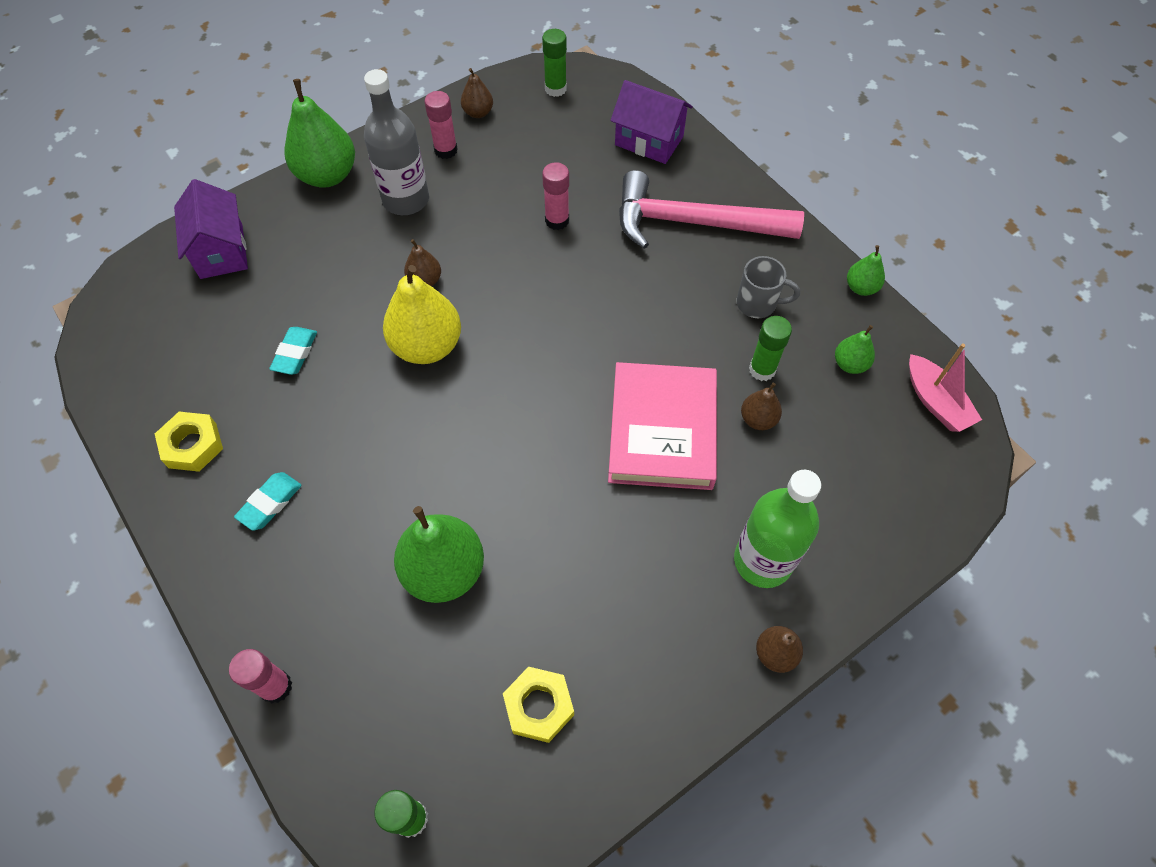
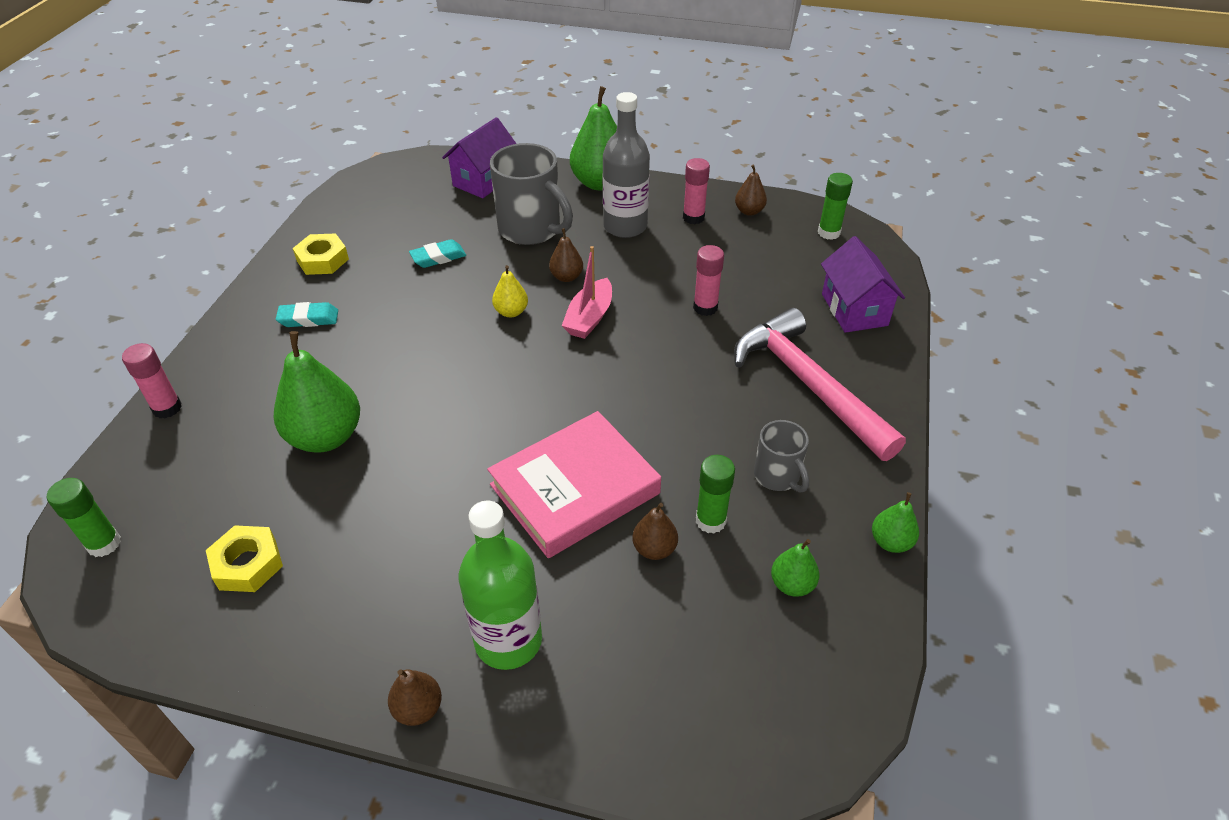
camera: 50 degrees right, 15 degrees down
(335, 263) = (531, 230): none -> grey mug
(427, 346) = (511, 312): yellow pear -> yellow pear, size x0.50
(935, 402) = (830, 685): pink boat -> pink boat (589, 318)

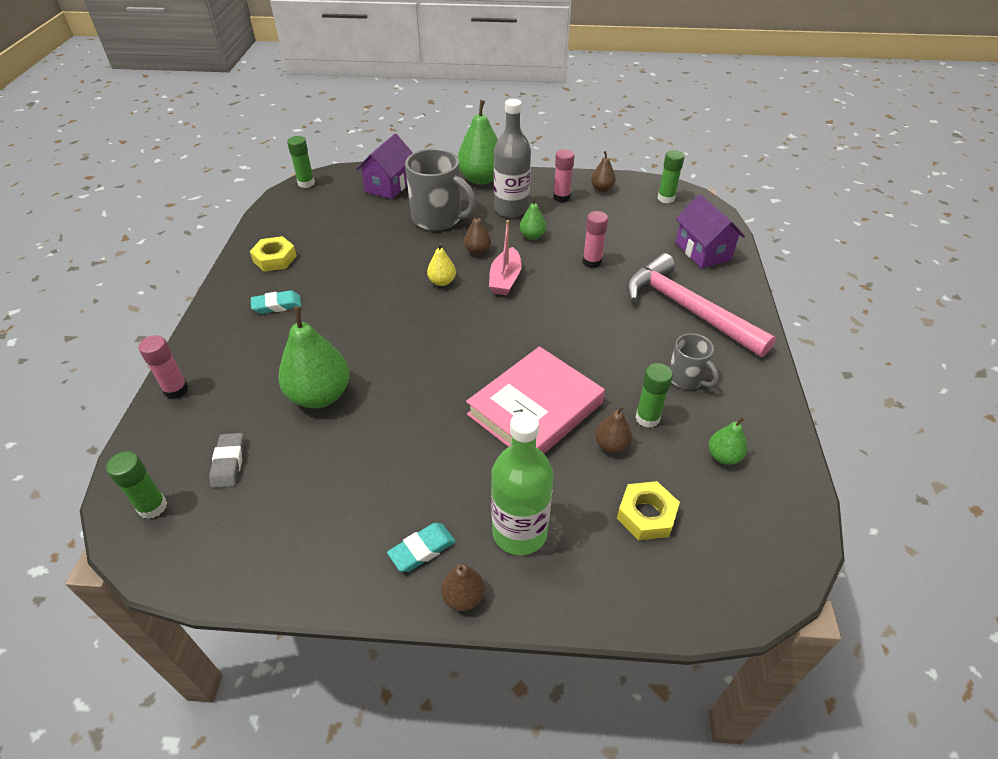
camera: 10 degrees left, 0 degrees up
(201, 504) = (229, 463): none -> grey eraser
(248, 564) = (284, 505): yellow nut -> yellow nut (646, 515)
(386, 167) = (306, 183): none -> green glue stick
(438, 257) = (370, 247): turquoise eraser -> turquoise eraser (422, 549)
(890, 542) = (785, 415): green pear -> green pear (532, 236)

